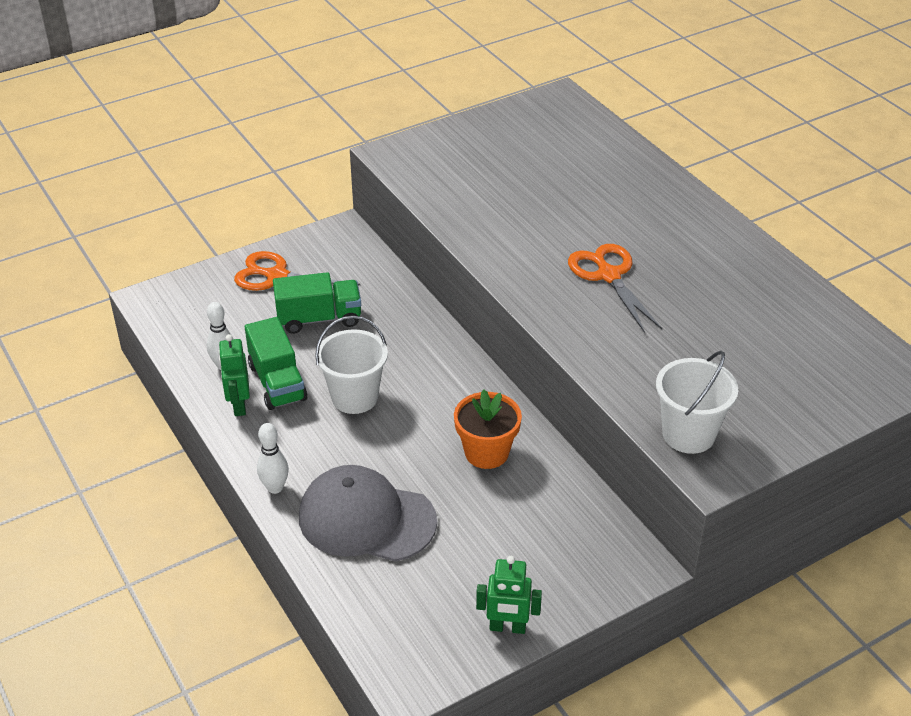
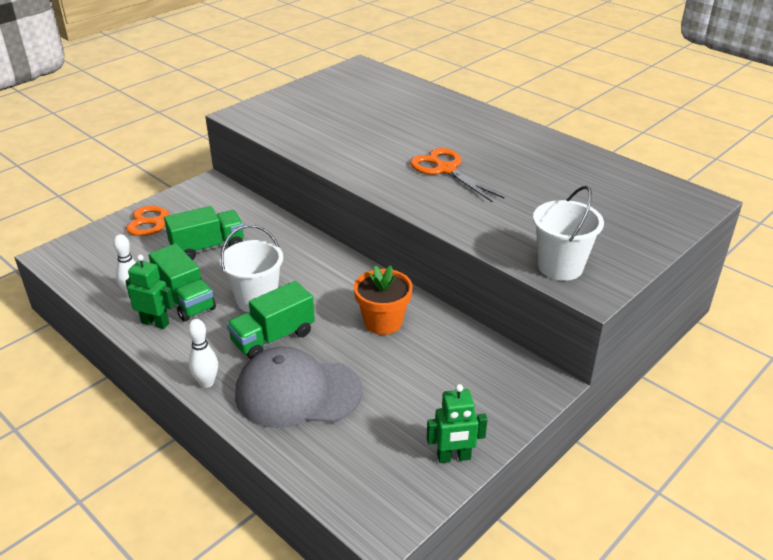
camera: 15 degrees left, 5 degrees down
(239, 405) = (155, 323): green robot -> green robot turned 135 degrees clockwise
(359, 448) = (273, 338): none -> green truck

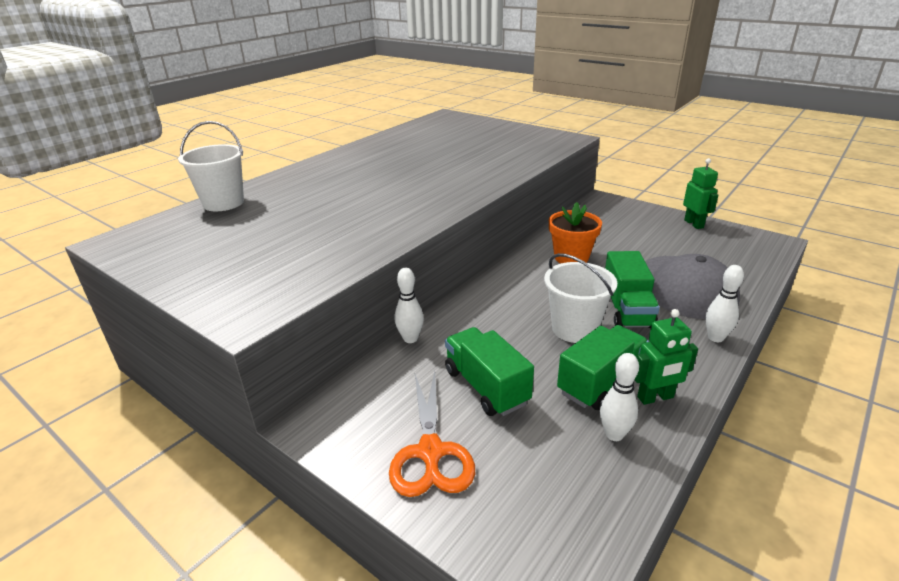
camera: 95 degrees left, 5 degrees down
(155, 323) = (655, 397): green robot -> green robot turned 120 degrees counterclockwise
(273, 338) = (626, 309): green truck -> green truck turned 45 degrees clockwise
(278, 219) = (410, 339): none -> white bowling pin
(446, 169) = (411, 181): orange scissors -> none
(560, 267) = (546, 145): white bucket -> white bucket (223, 203)

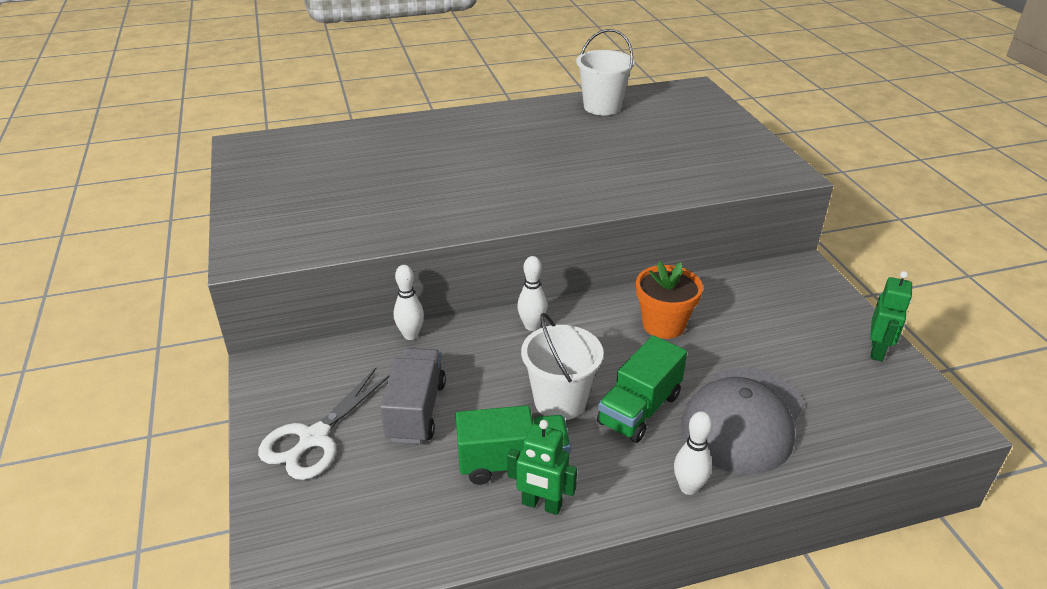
camera: 35 degrees right, 5 degrees up
(223, 203) = (355, 133): white bucket -> white bucket (602, 107)
(430, 452) = (314, 438): orange scissors -> white scissors
(486, 387) = (416, 411): green truck -> grey truck
(614, 434) = (461, 512): white bowling pin -> white bowling pin (532, 326)

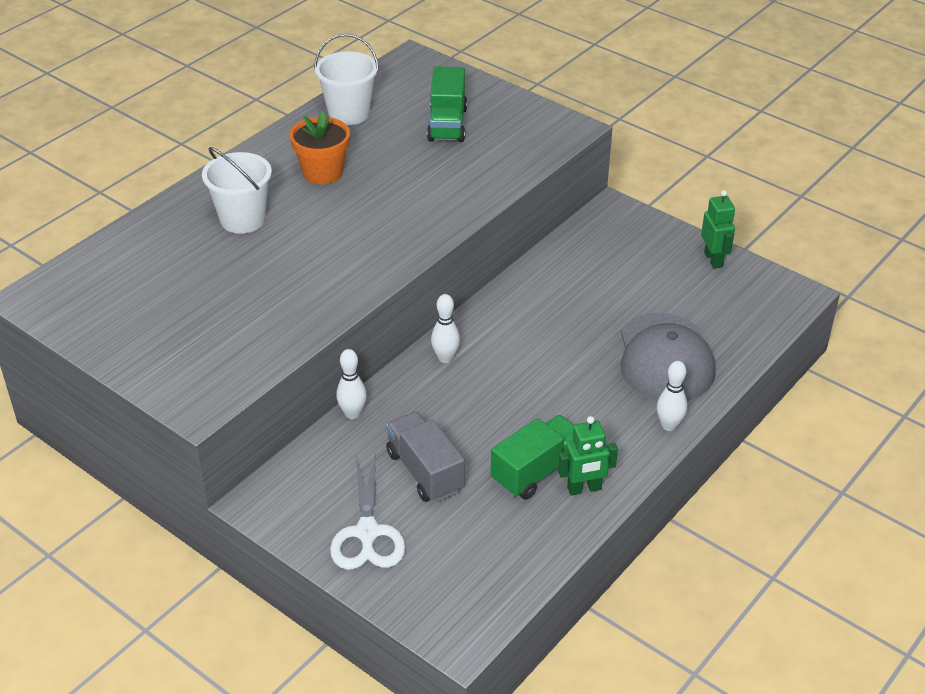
camera: 35 degrees left, 5 degrees up
(560, 401) = (526, 409): white bucket -> white bucket (242, 219)
(639, 409) = (589, 386): green truck -> green truck (447, 124)
(663, 325) = (547, 309): orange flower pot -> orange flower pot (322, 172)

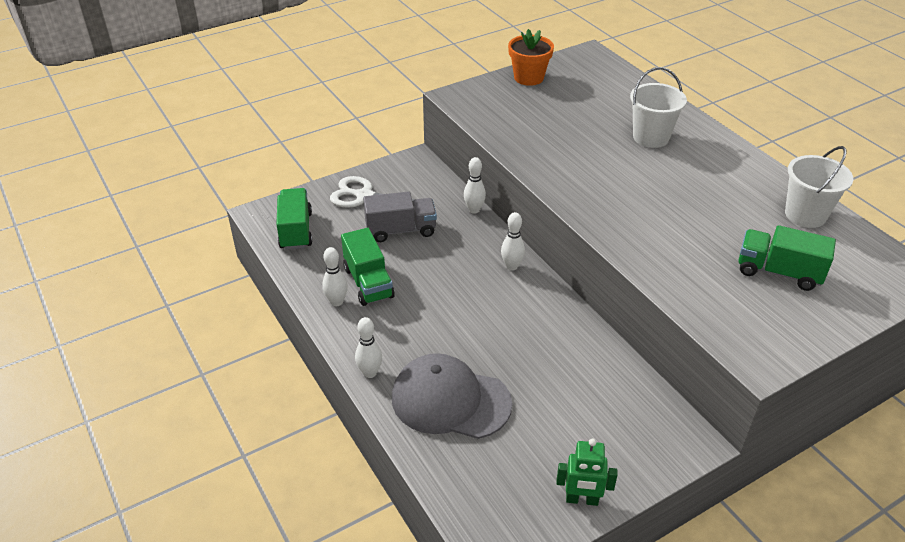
camera: 110 degrees right, 0 degrees up
(322, 172) = (707, 184): orange flower pot -> orange flower pot (528, 77)
(476, 580) = (296, 231): none -> green truck
(584, 489) = (337, 302): green robot -> white bowling pin

